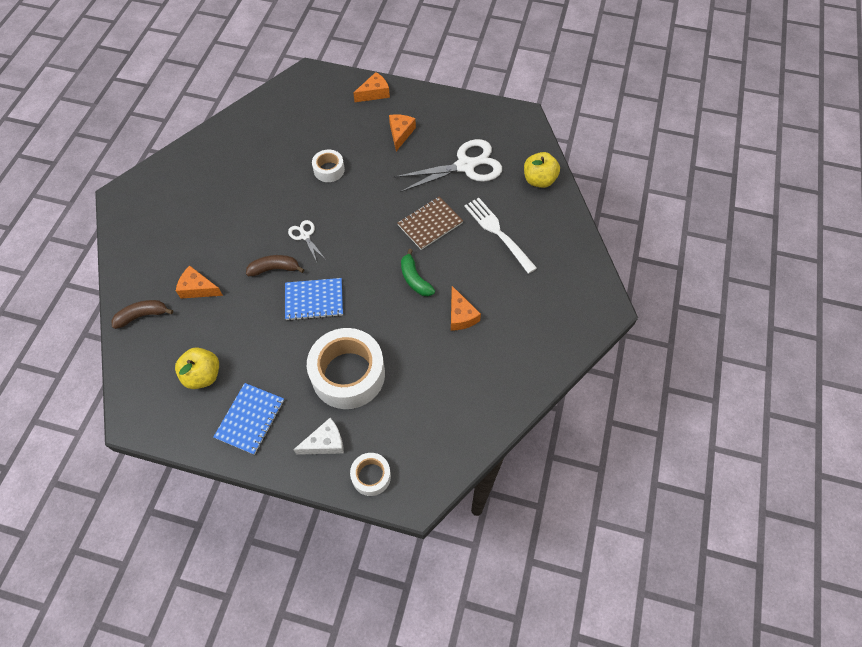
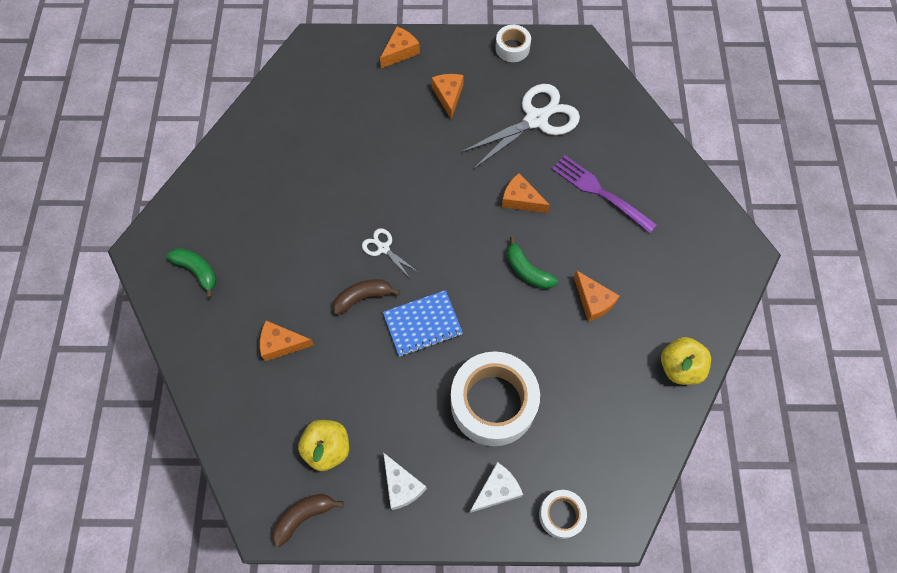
camera: 15 degrees left, 5 degrees up
(142, 316) = (228, 394): brown banana -> brown banana (304, 516)
(155, 220) = (197, 271): none -> green banana
(250, 419) = (401, 486): blue notebook -> white cheese
(329, 170) = (381, 160): white tape -> white tape (512, 48)
(430, 224) = (521, 200): brown notebook -> orange cheese
(498, 233) = (600, 192): white fork -> purple fork
(539, 180) = (623, 118): yellow apple -> yellow apple (679, 367)

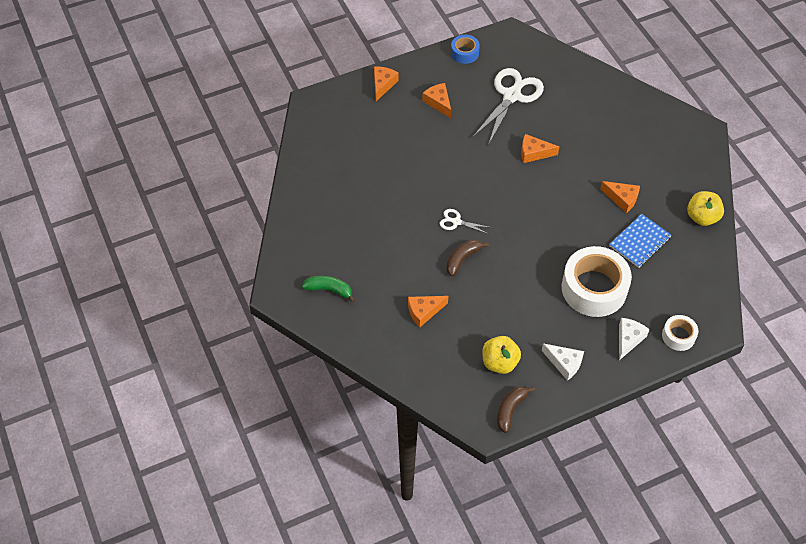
camera: 25 degrees left, 10 degrees down
(422, 324) = (515, 259): blue notebook -> blue notebook (640, 242)
(512, 48) = (464, 53): white tape -> blue tape
(527, 270) = (566, 197): green banana -> none
(600, 192) = (586, 128): purple fork -> none

